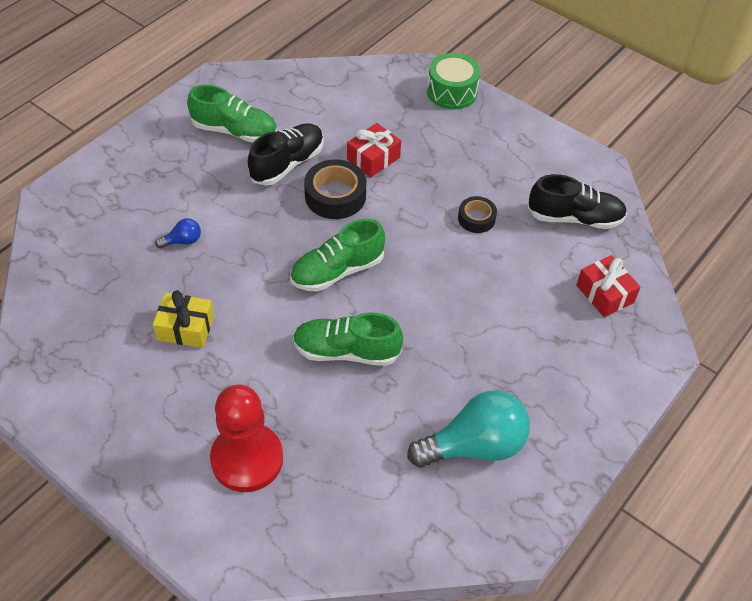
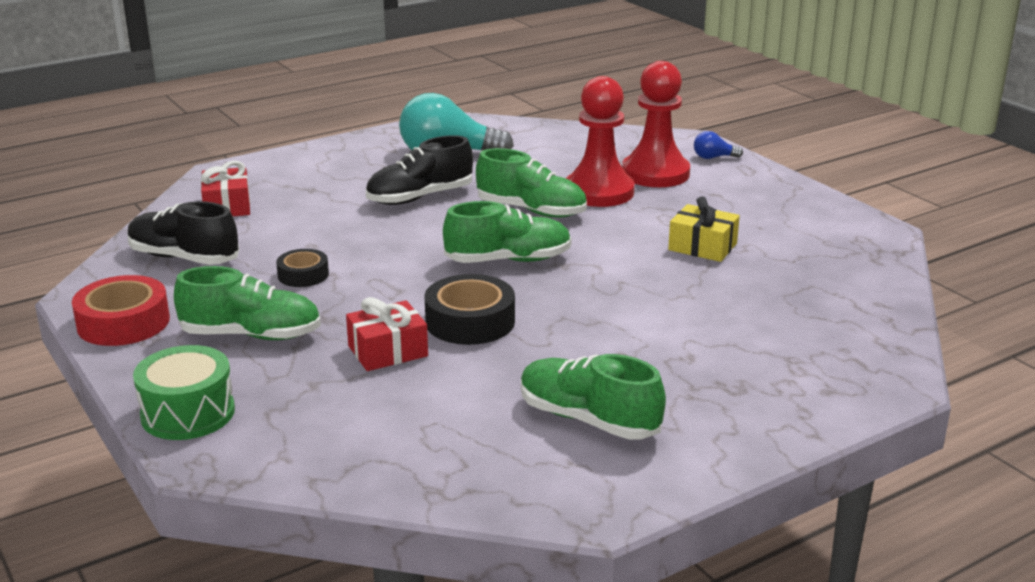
camera: 160 degrees left, 25 degrees down
(182, 241) = (696, 311): blue light bulb -> blue light bulb (713, 157)
(287, 164) = (520, 365): black shoe -> black shoe (420, 197)
(295, 403) = (599, 192): none -> red pawn
(465, 154) = (251, 335): none -> green shoe
(551, 147) = (123, 323): none -> red tape

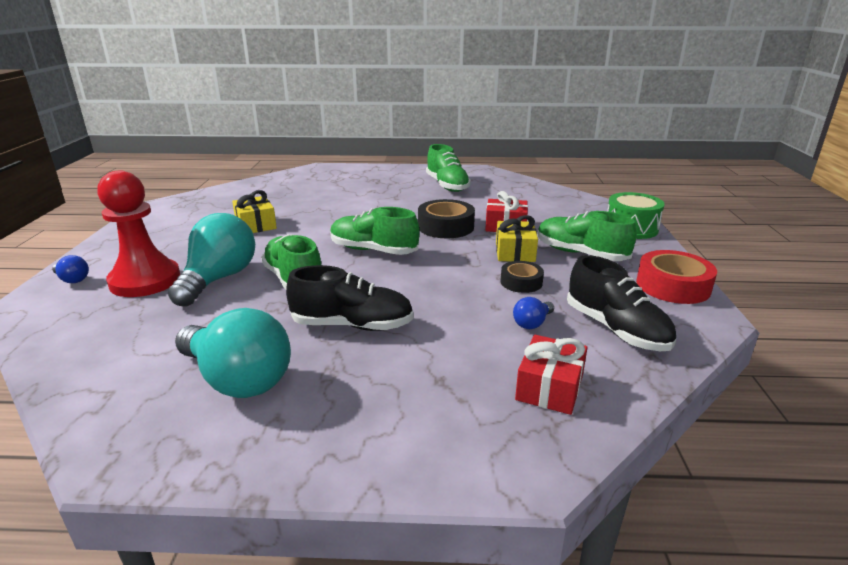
camera: 145 degrees left, 0 degrees up
(266, 241) = (532, 323): none -> blue light bulb
(339, 311) = (515, 252): none -> yellow gift
(599, 192) = (219, 279): red pawn -> turquoise light bulb

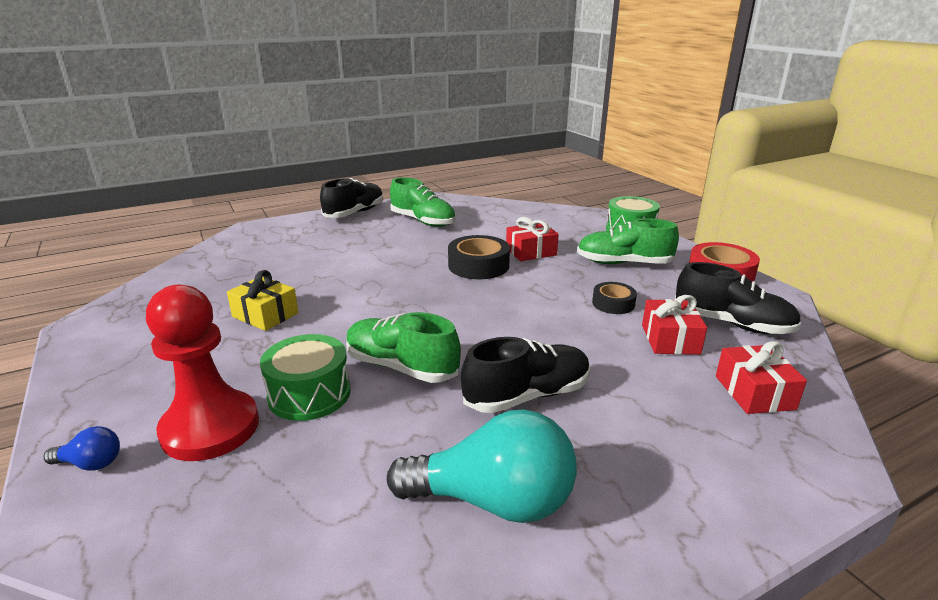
camera: 30 degrees left, 0 degrees up
(219, 279) = (309, 394): turquoise light bulb -> green drum
(373, 250) = (441, 309): green shoe -> none
(402, 170) = (354, 213): none -> black shoe
(515, 252) = (571, 276): yellow gift -> none
(532, 323) = (670, 339): blue light bulb -> red gift

